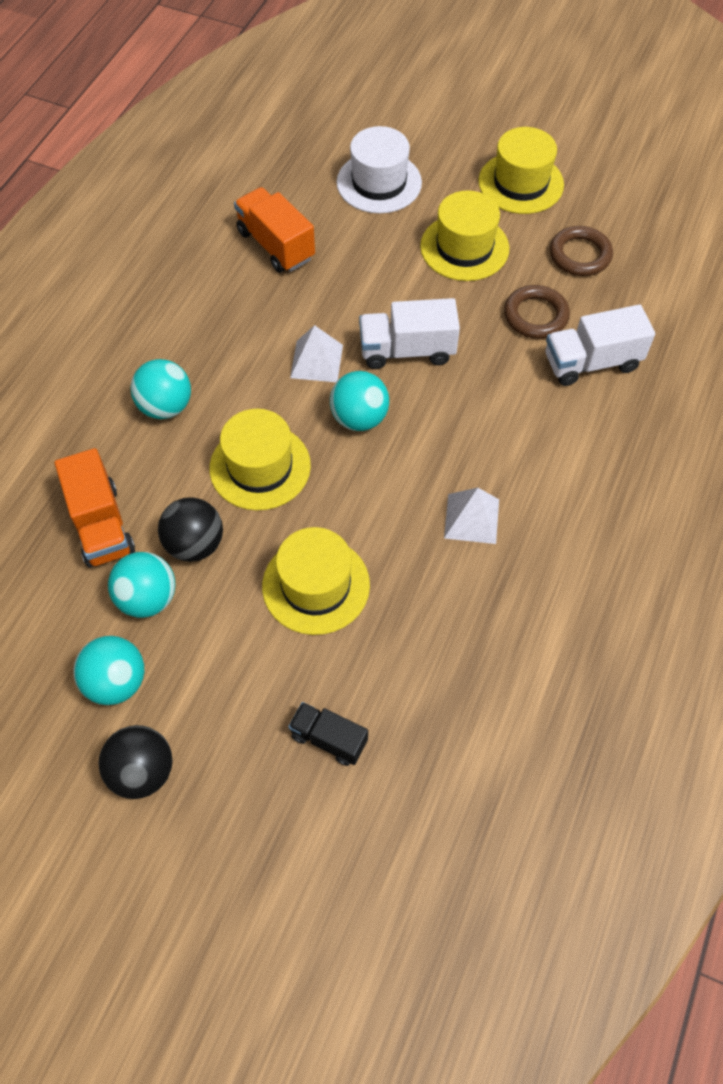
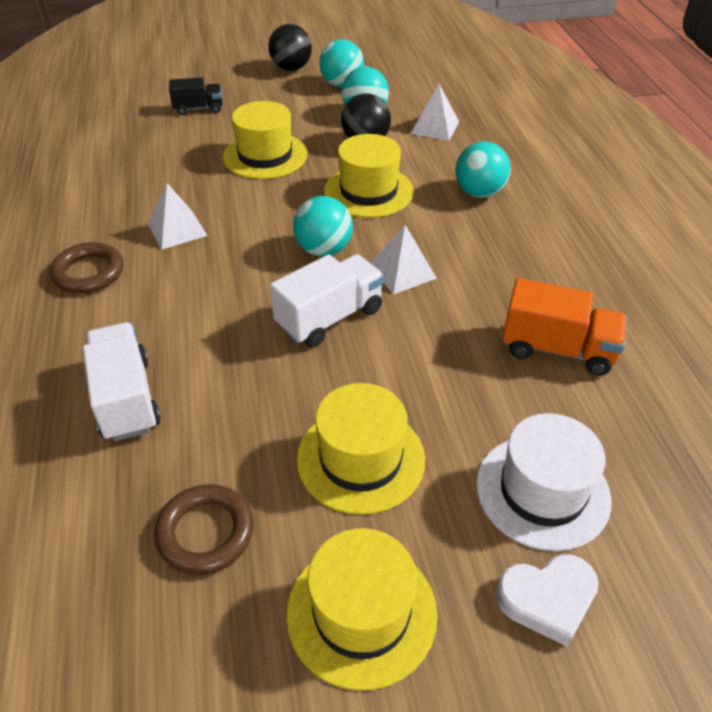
camera: 145 degrees right, 15 degrees down
(101, 525) = (435, 127): orange truck -> white pyramid
(427, 145) = (547, 599): none -> white heart
(535, 316) = (219, 418): brown ring -> brown ring (88, 272)
(591, 362) = (126, 398): white truck -> white truck turned 60 degrees counterclockwise

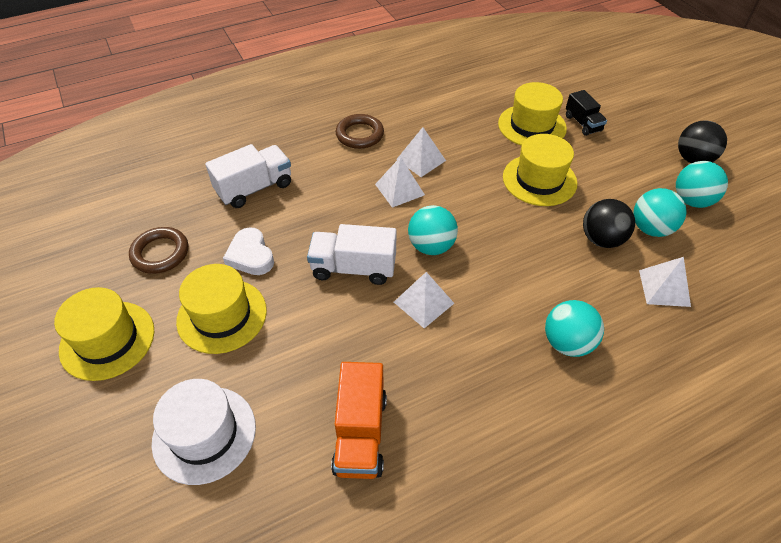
camera: 75 degrees right, 5 degrees up
(218, 256) = (399, 189): none -> white pyramid
(329, 318) = (353, 268): white truck -> white truck turned 150 degrees clockwise
(368, 191) = (524, 258): yellow hat -> yellow hat (532, 126)
(547, 599) = (114, 445): white heart -> white heart (251, 256)

